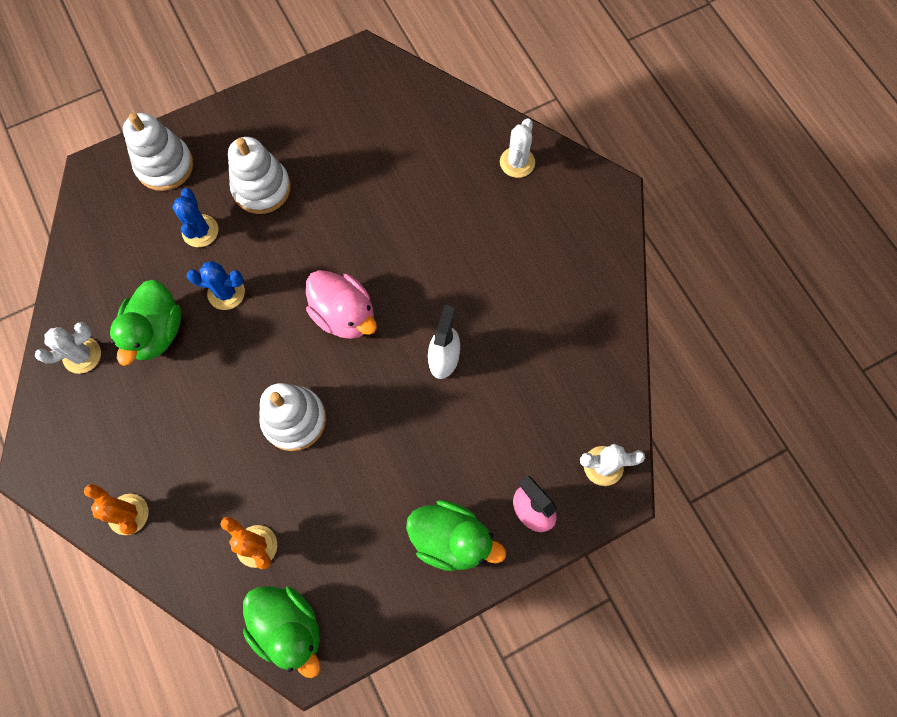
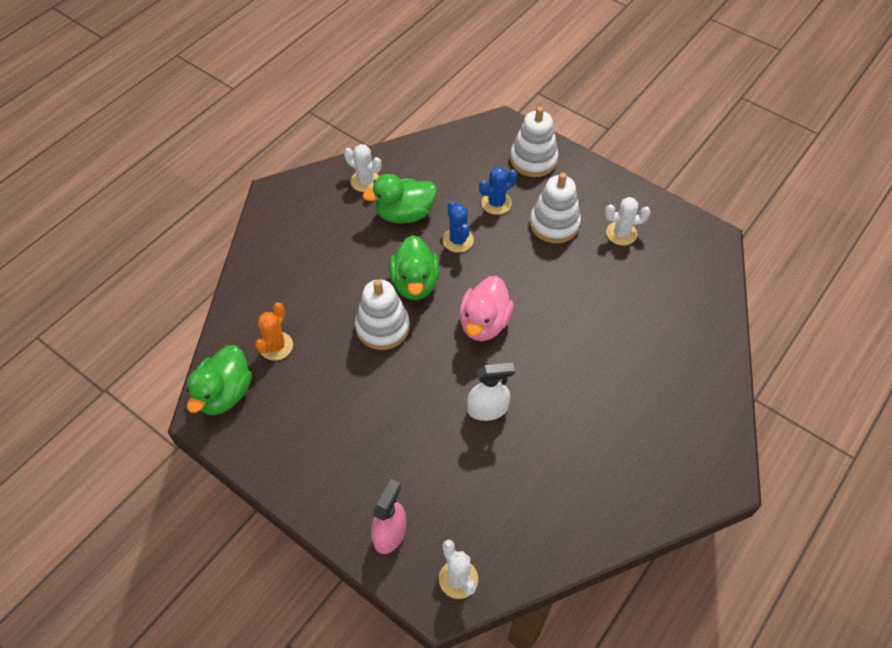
camera: 65 degrees right, 15 degrees down
(128, 514) = (266, 259): orange cactus -> none
(451, 539) = (338, 479): green duck -> green duck (415, 283)
(517, 162) = (700, 391): white cactus -> white cactus (621, 233)

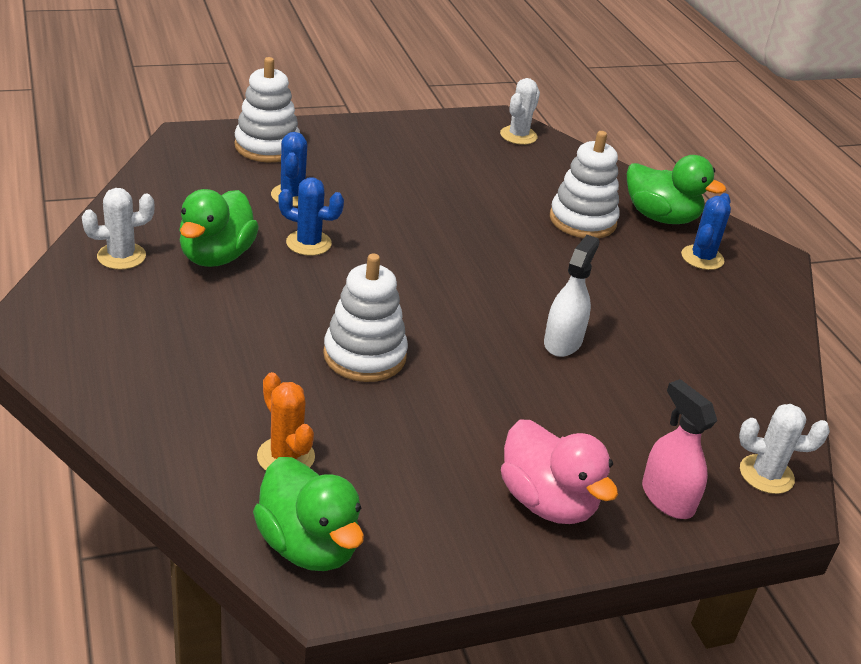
camera: 60 degrees left, 20 degrees down
(415, 283) = (330, 301): green duck -> green duck (661, 217)
(484, 323) = (445, 286): pink duck -> pink duck (547, 502)
(554, 224) = (370, 180): white stacking toy -> white stacking toy (582, 220)
(621, 233) = (433, 155): white cactus -> white cactus (518, 136)
(670, 438) = (702, 258): none -> blue cactus

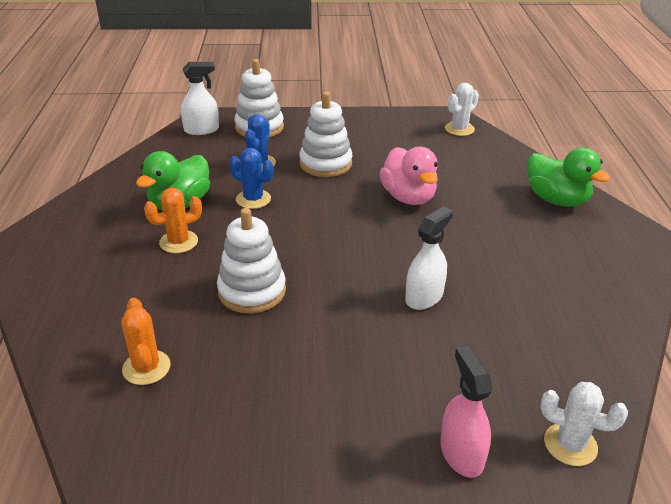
camera: 20 degrees right, 0 degrees up
(121, 256) = (112, 198): white cactus -> none
(191, 154) = (201, 130): none -> white spray bottle
(242, 305) = (179, 242): none -> orange cactus
(308, 545) = (124, 448): green duck -> none
(547, 502) = (347, 440): pink duck -> pink duck (408, 197)
(582, 220) = (485, 197): white stacking toy -> white stacking toy (325, 163)
(702, 258) = (581, 236): blue cactus -> none

